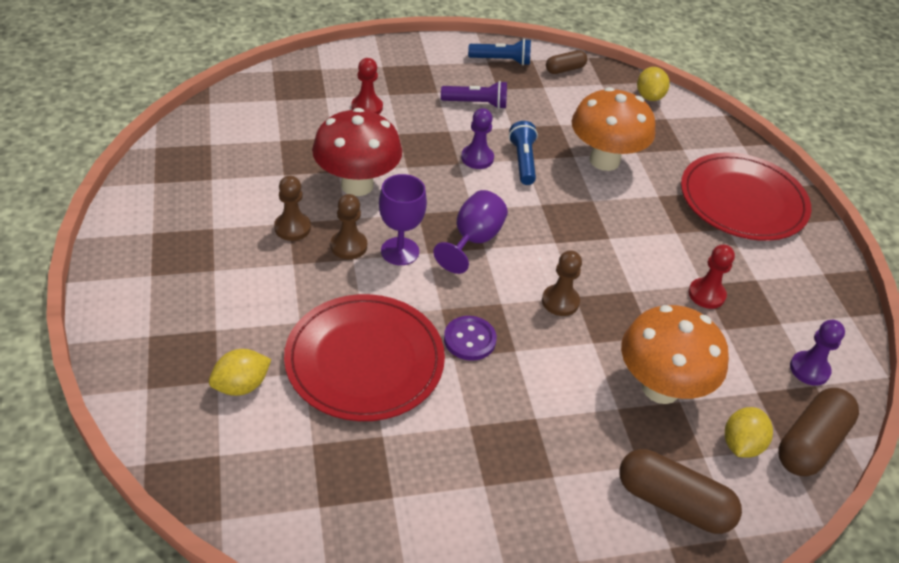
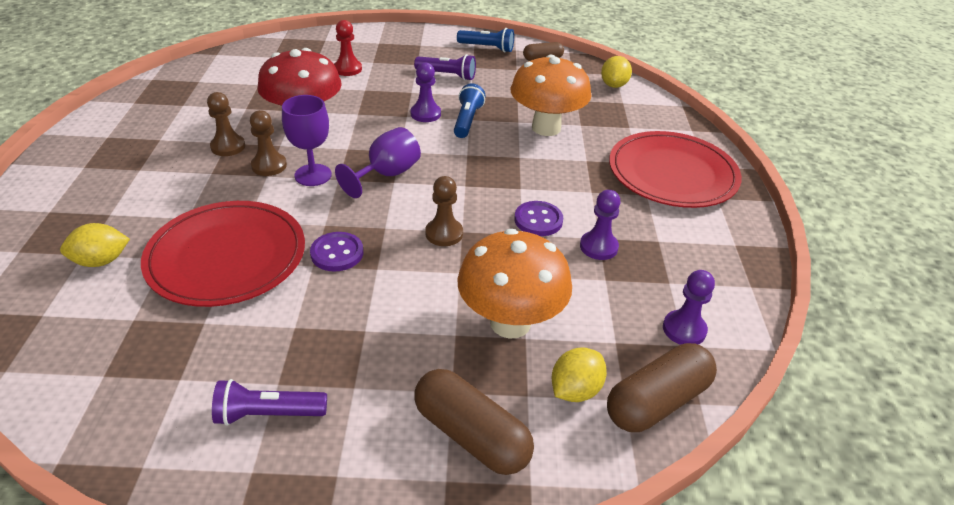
camera: 15 degrees right, 5 degrees down
(491, 516) = (268, 414): none -> purple flashlight
(641, 273) = (538, 220): none -> purple button
(706, 294) = (598, 247): red pawn -> purple pawn

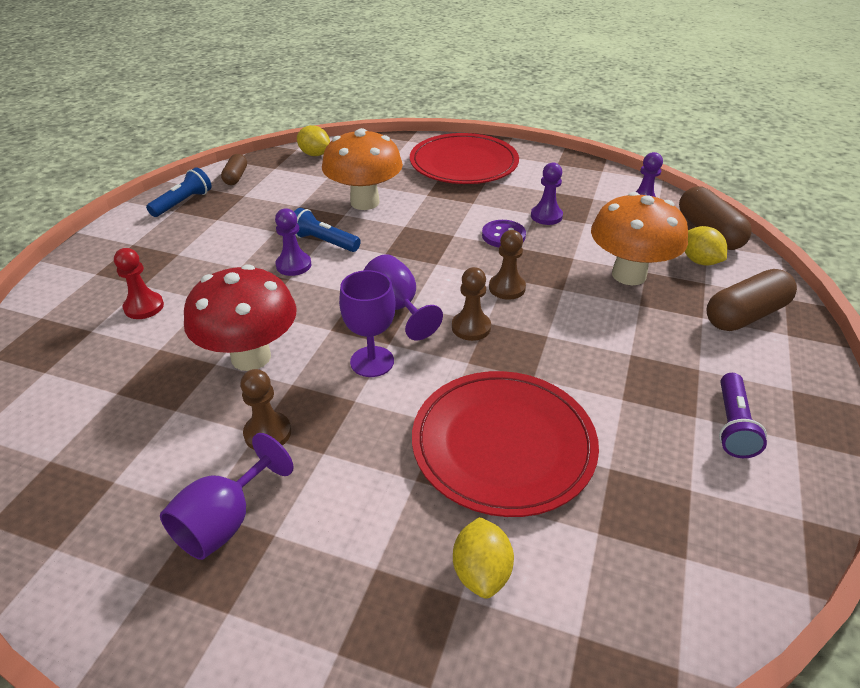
camera: 70 degrees left, 0 degrees up
(150, 149) = (225, 521): none -> purple goblet
(269, 166) = (334, 397): brown pawn -> brown pawn (471, 327)
(337, 253) = (518, 358): purple button -> none
(447, 75) = (222, 238): purple flashlight -> none

